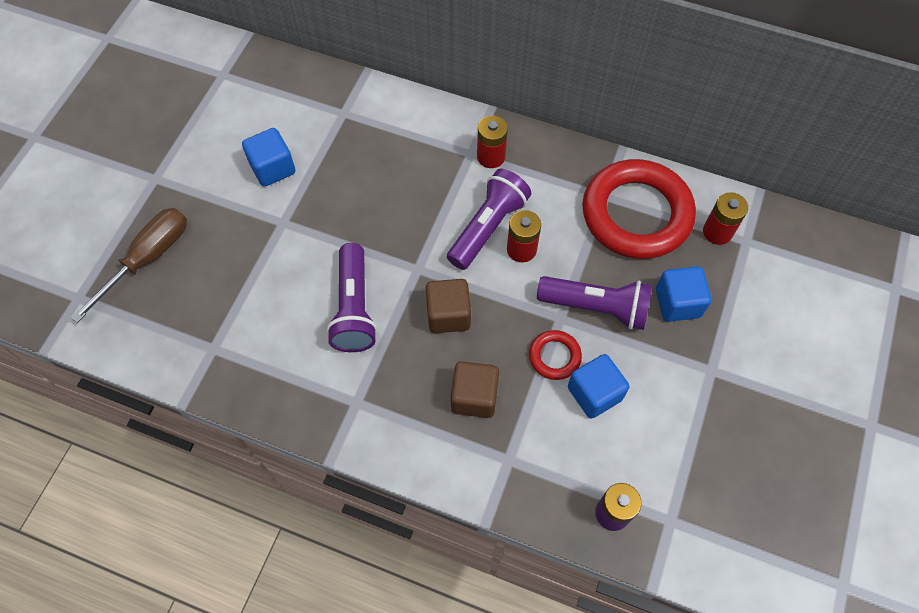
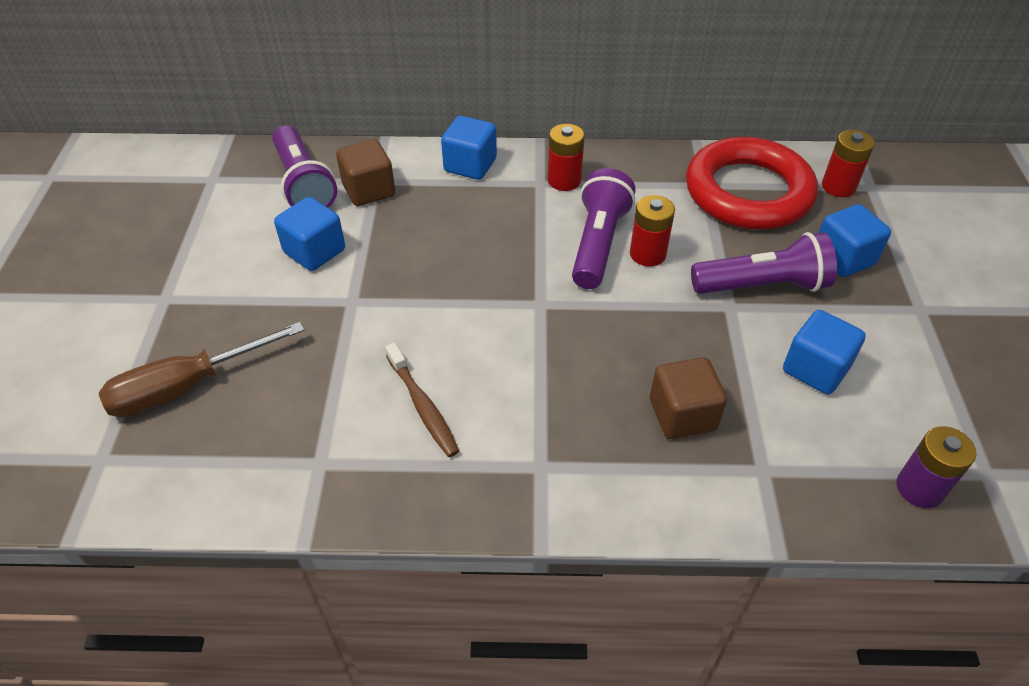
camera: 20 degrees left, 15 degrees down
(147, 259) = (187, 386): brown screwdriver -> brown screwdriver turned 135 degrees counterclockwise
(297, 327) = (422, 406): none -> brown toothbrush
(354, 308) = (485, 364): purple flashlight -> purple flashlight (304, 184)
(423, 118) = (470, 165): none -> blue cube
(448, 315) = (602, 339): brown cube -> brown cube (369, 190)
(554, 356) = (748, 345): red ring -> none

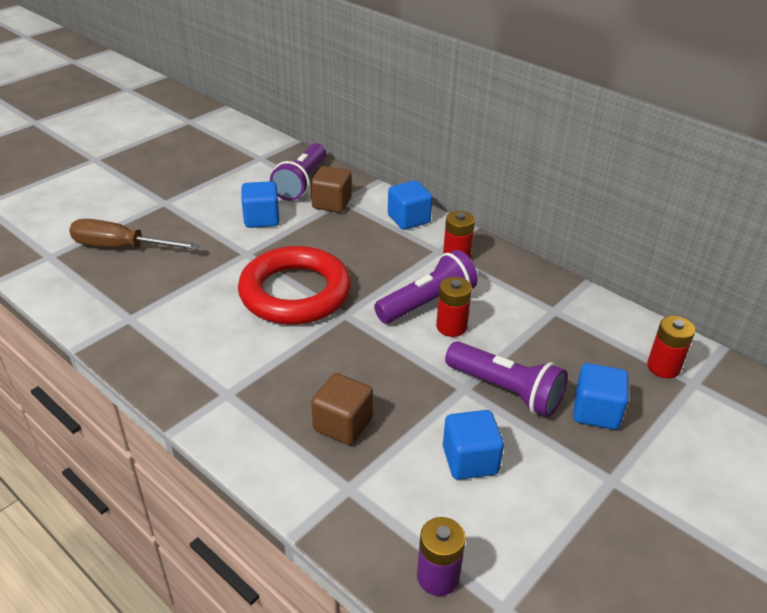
camera: 40 degrees right, 10 degrees down
(422, 406) = (210, 324): brown toothbrush -> none
(748, 192) = (581, 331): red ring -> red ring (295, 293)

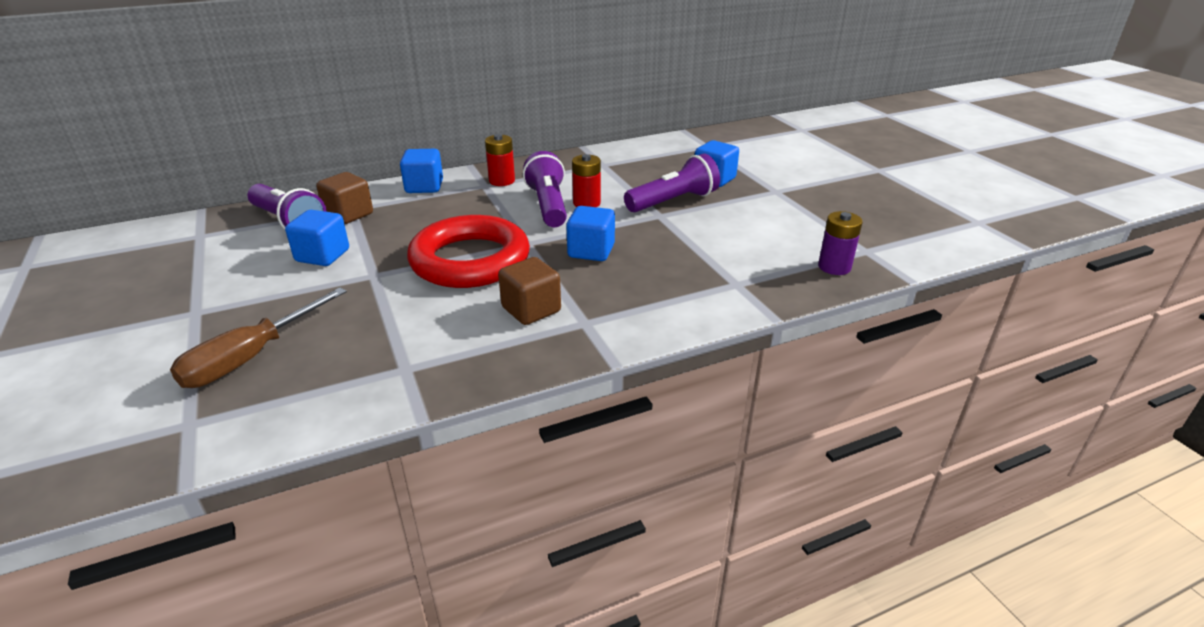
camera: 65 degrees left, 5 degrees down
(342, 424) = (665, 272): brown cube -> brown cube (531, 310)
(470, 460) = (734, 231): blue cube -> blue cube (591, 251)
(663, 367) = (688, 149): red battery -> none

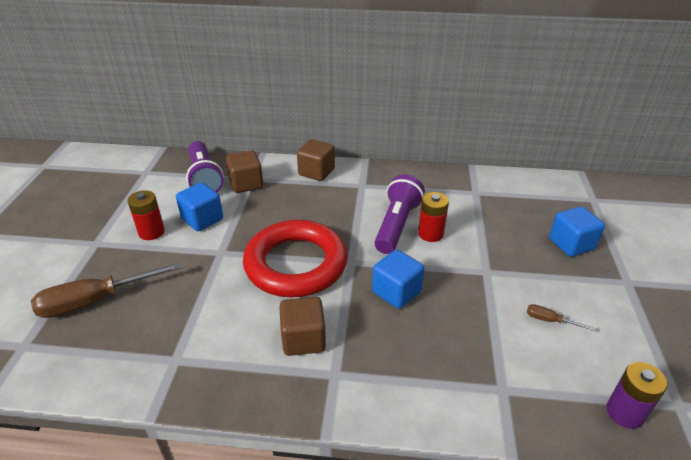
camera: 30 degrees right, 5 degrees up
(424, 187) = (316, 172): blue cube -> brown cube
(502, 181) = (378, 184): red battery -> red battery (151, 232)
(673, 201) = (511, 259): purple flashlight -> none
(737, 231) = (550, 320): none -> brown screwdriver

